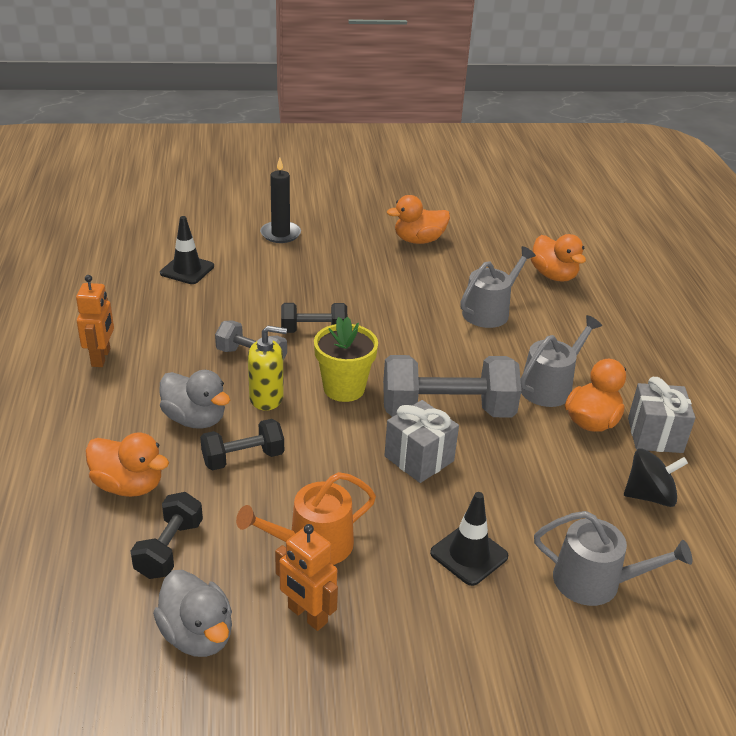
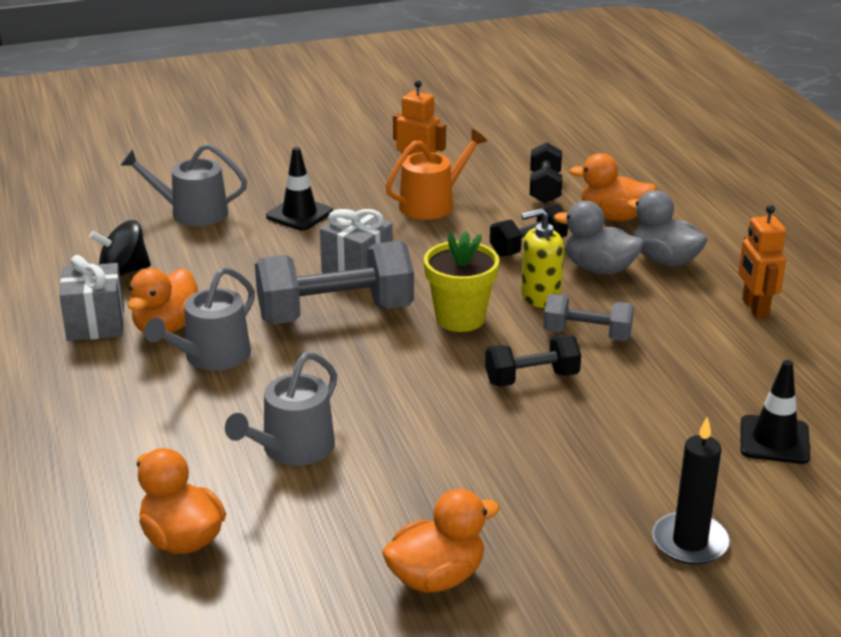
camera: 170 degrees right, 5 degrees down
(197, 635) = (490, 156): grey duck -> grey duck (665, 260)

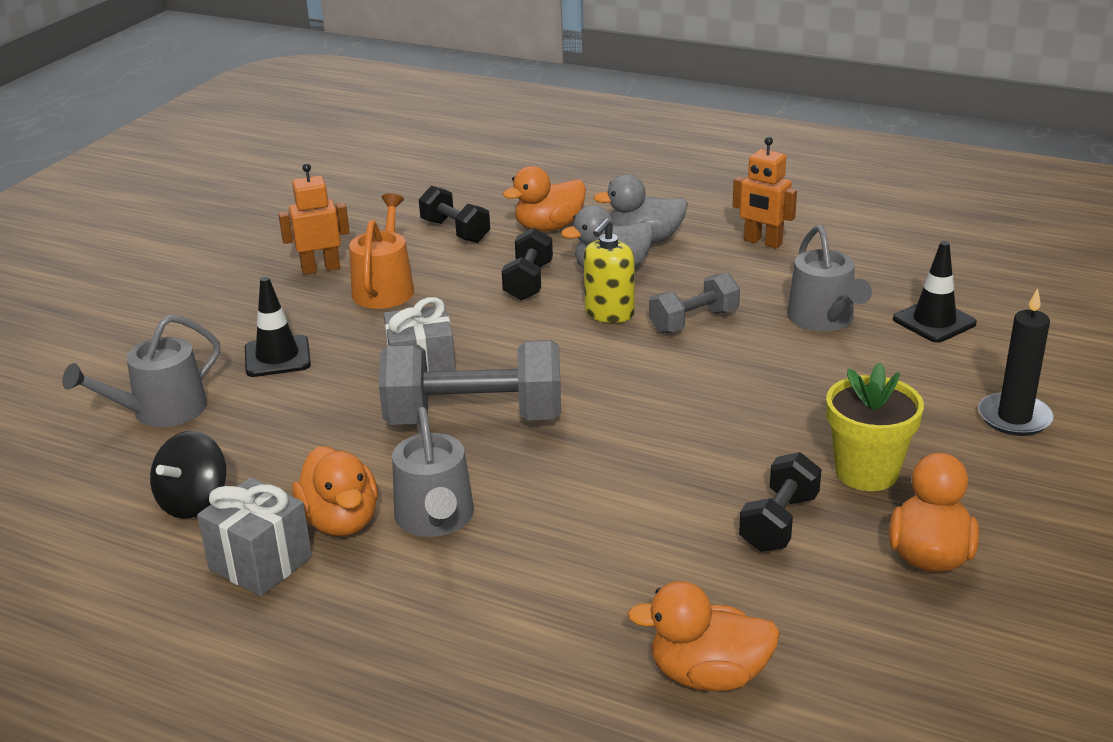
camera: 45 degrees left, 0 degrees up
(292, 449) = (651, 543): grey watering can -> grey watering can (824, 319)
(335, 313) = (474, 418): grey dumbbell -> grey dumbbell turned 60 degrees clockwise
(460, 318) = (582, 363): yellow flower pot -> yellow flower pot (866, 472)
(531, 378) = (717, 375): black dumbbell -> black dumbbell (779, 523)

